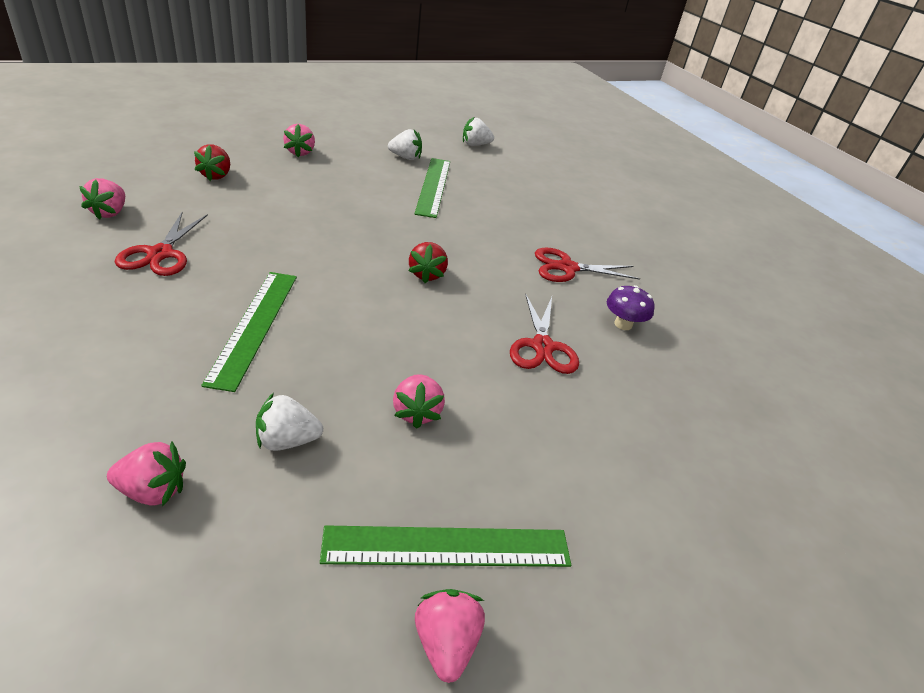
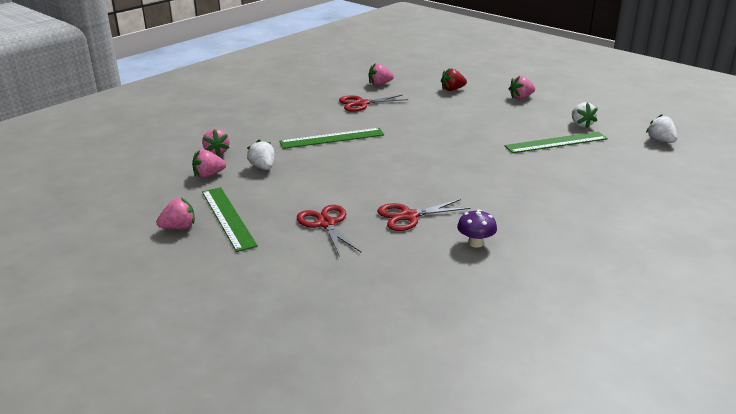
camera: 75 degrees right, 10 degrees down
(416, 412) = (309, 191): pink strawberry -> pink strawberry (208, 175)
(427, 274) = (438, 166): red strawberry -> none
(567, 268) = (522, 210): red scissors -> red scissors (326, 223)

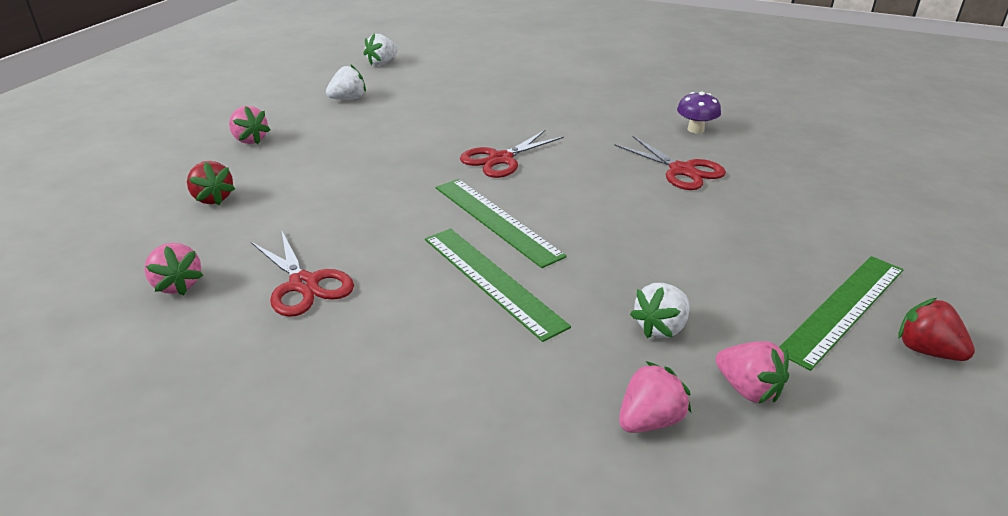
camera: 110 degrees left, 5 degrees up
(179, 227) = (926, 350): pink strawberry -> red strawberry
(326, 223) = (759, 220): red scissors -> red scissors (500, 159)
(556, 142) = (413, 109): green ruler -> green ruler (496, 220)

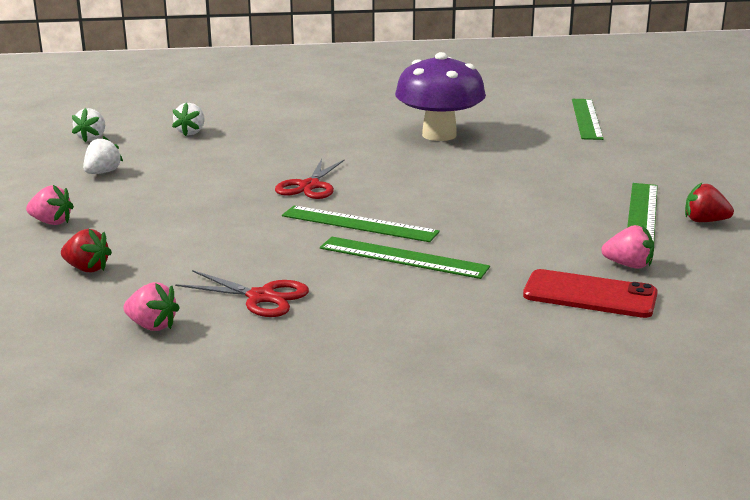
camera: 30 degrees left, 10 degrees down
(649, 420) = (590, 295): pink strawberry -> red phone
(661, 327) = (546, 251): white strawberry -> white strawberry (191, 132)
(682, 171) = (459, 163): red scissors -> none
(695, 129) = (439, 135): purple mushroom -> purple mushroom, size x2.35
(893, 147) = (586, 118): none -> green ruler

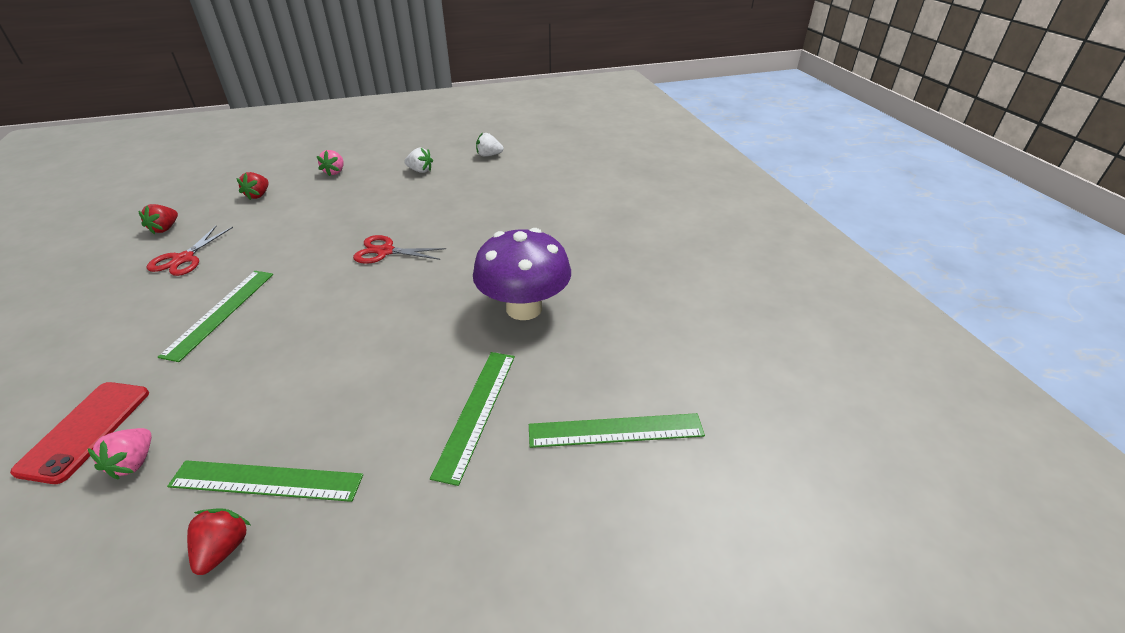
camera: 80 degrees right, 15 degrees up
(152, 326) = (165, 228): pink strawberry -> red strawberry
(191, 132) = (508, 186): white strawberry -> none
(359, 224) = (297, 284): green ruler -> green ruler (477, 412)

